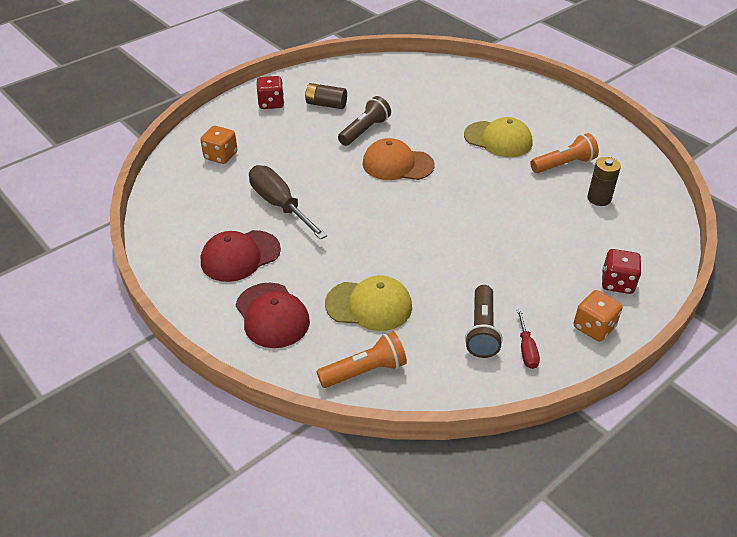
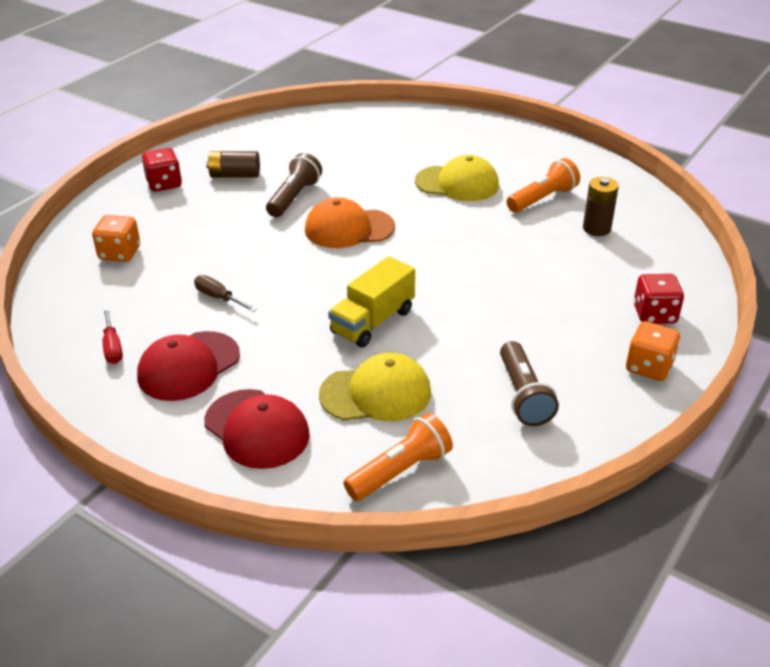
camera: 15 degrees left, 5 degrees down
(280, 205) = (219, 298): brown screwdriver -> brown screwdriver, size x0.50
(388, 246) = (372, 321): none -> yellow truck
(526, 349) = (583, 406): red screwdriver -> red screwdriver (112, 347)

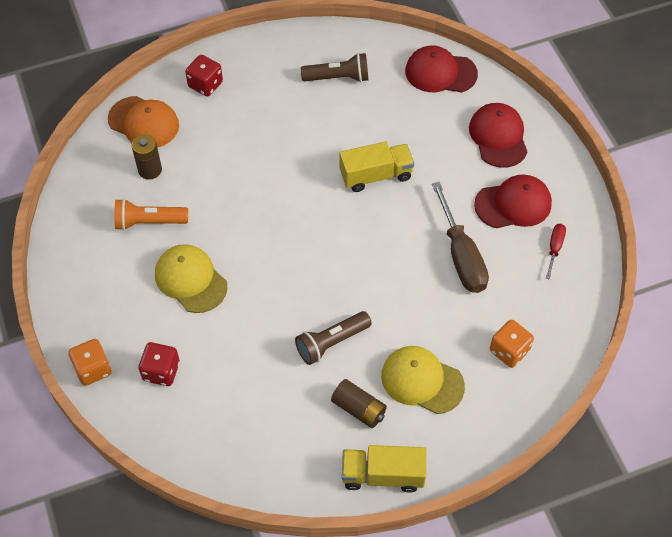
camera: 145 degrees left, 20 degrees up
(164, 184) = (427, 434): red dice -> red dice (161, 371)
(186, 155) = (382, 475): none -> yellow truck
(219, 298) = (461, 255): brown screwdriver -> brown screwdriver, size x2.01
(349, 228) = (319, 276): orange cap -> orange cap (144, 122)
(376, 393) = (416, 123): yellow cap -> yellow cap (422, 381)
(401, 471) = (440, 72): orange flashlight -> red cap
(523, 396) = (338, 78): brown flashlight -> brown flashlight turned 60 degrees clockwise
(649, 367) = (253, 56): orange dice -> orange dice (93, 369)

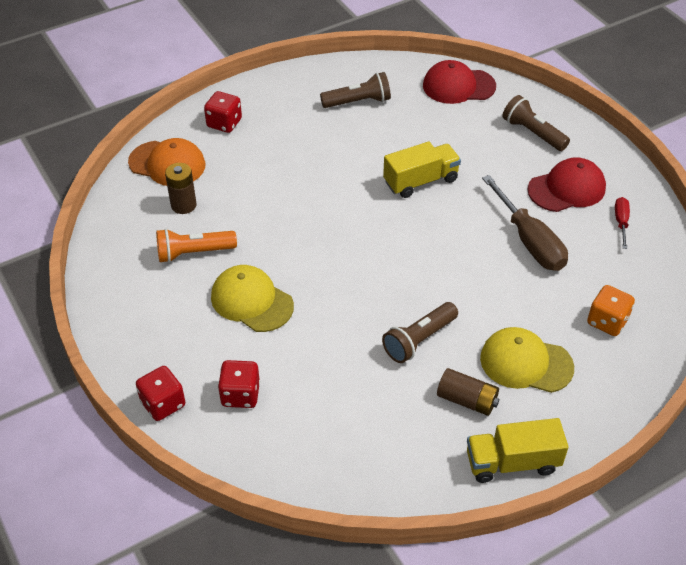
camera: 10 degrees left, 10 degrees down
(93, 369) = (163, 404): orange dice -> red dice
(498, 137) = (532, 133): red cap -> brown flashlight

